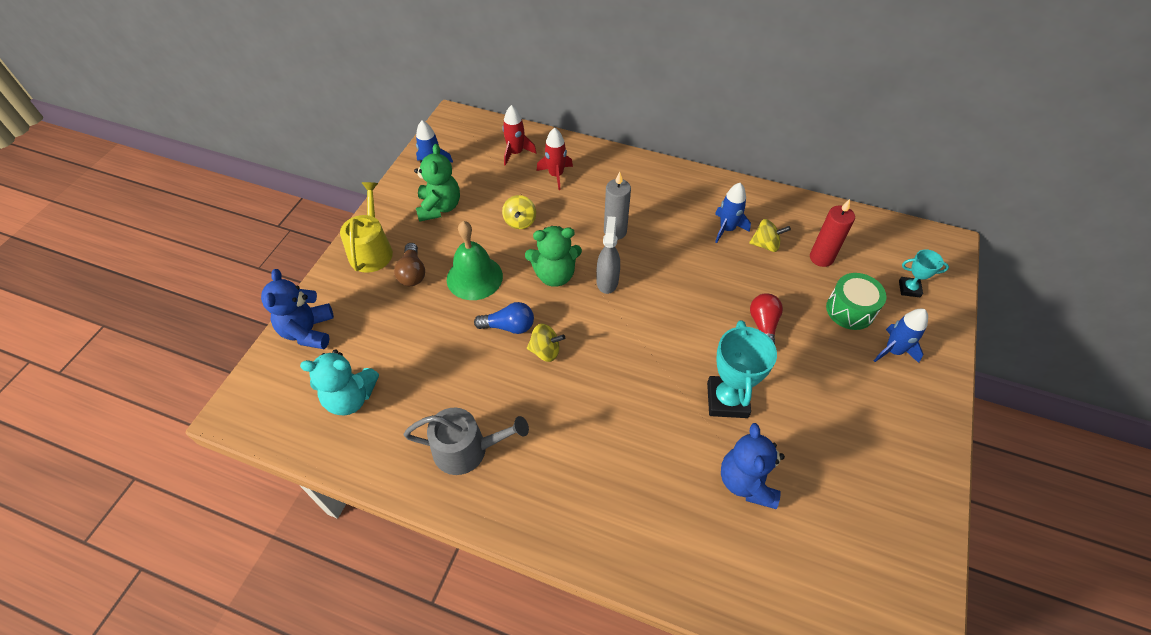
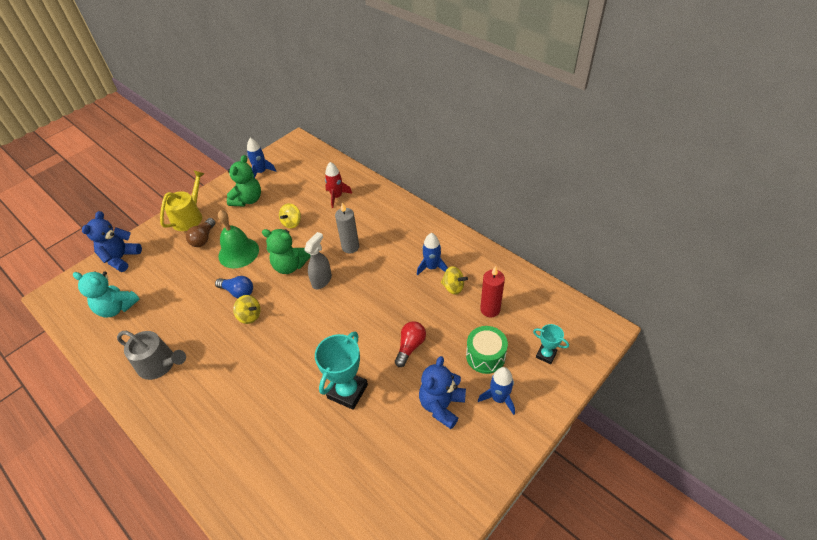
camera: 25 degrees right, 5 degrees down
(516, 153) = (320, 175): red rocket -> none
(746, 482) = (321, 454): blue teddy bear -> blue teddy bear (441, 405)

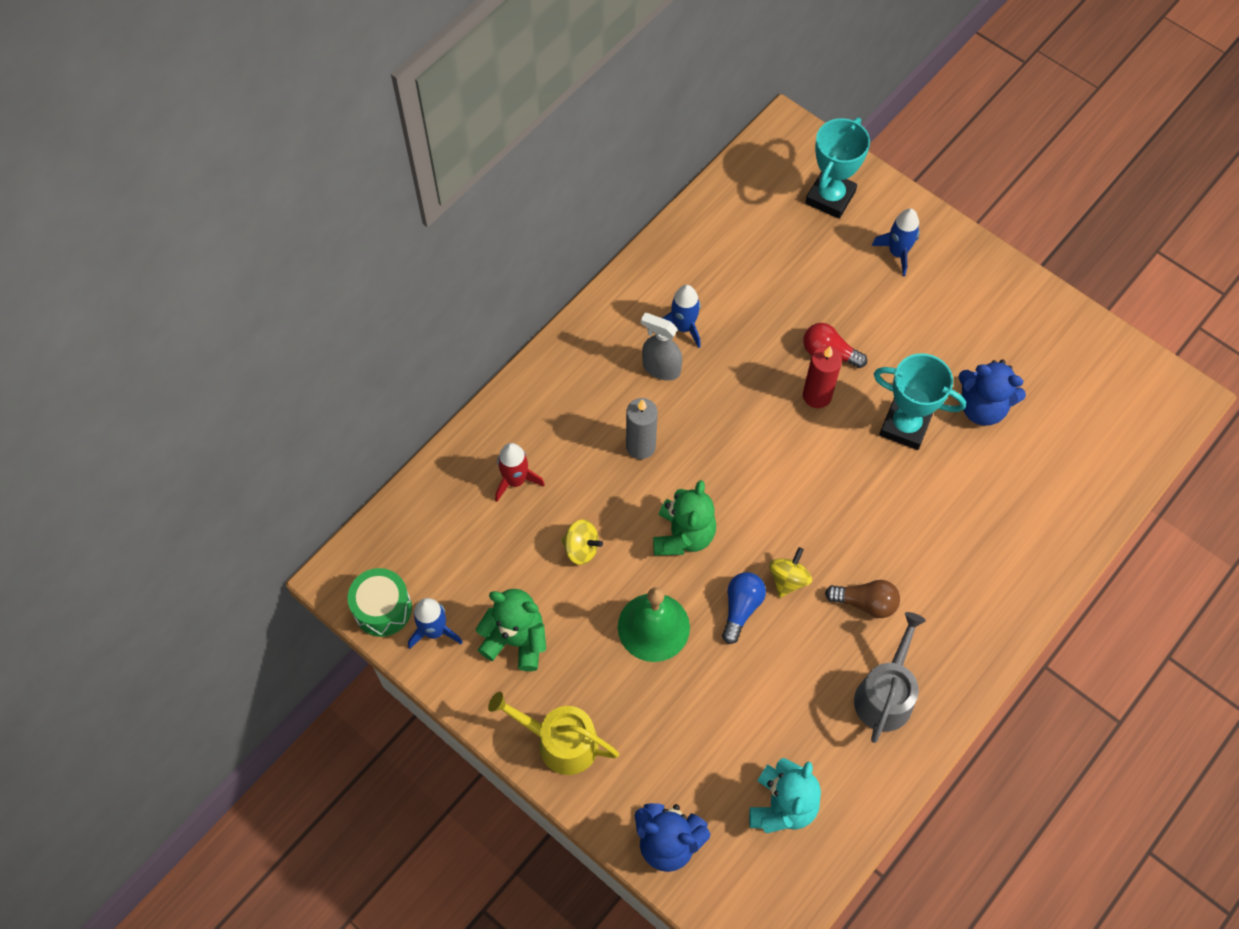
camera: 95 degrees left, 15 degrees up
(203, 238) = (619, 698): brown light bulb -> brown light bulb (865, 603)
(322, 280) = (713, 482): grey spray bottle -> grey spray bottle (661, 368)
(441, 405) = (914, 315): blue teddy bear -> blue teddy bear (982, 407)
(453, 287) = (722, 299): yellow spinning top -> none
(485, 356) = (837, 264): green drum -> green drum (382, 608)
(490, 309) = (760, 255): red candle -> red candle (817, 395)
(546, 355) = (830, 197): turquoise trophy -> turquoise trophy, size x1.82

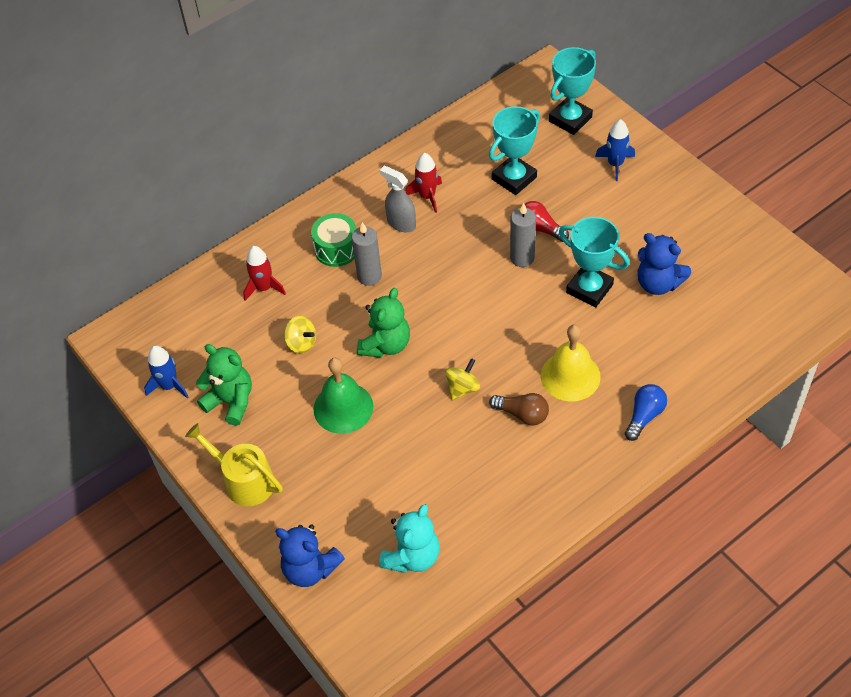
camera: 15 degrees right, 10 degrees down
(382, 608) = (134, 364): green drum -> green drum (336, 249)
(683, 327) = (427, 196): blue rocket -> red rocket
(741, 608) = (418, 404): blue light bulb -> blue light bulb (644, 416)
(782, 288) = (514, 178): none -> turquoise trophy
(817, 395) = (522, 258): red candle -> grey candle
(885, 694) = (521, 485): grey watering can -> none
(909, 544) = (570, 376): none -> yellow bell

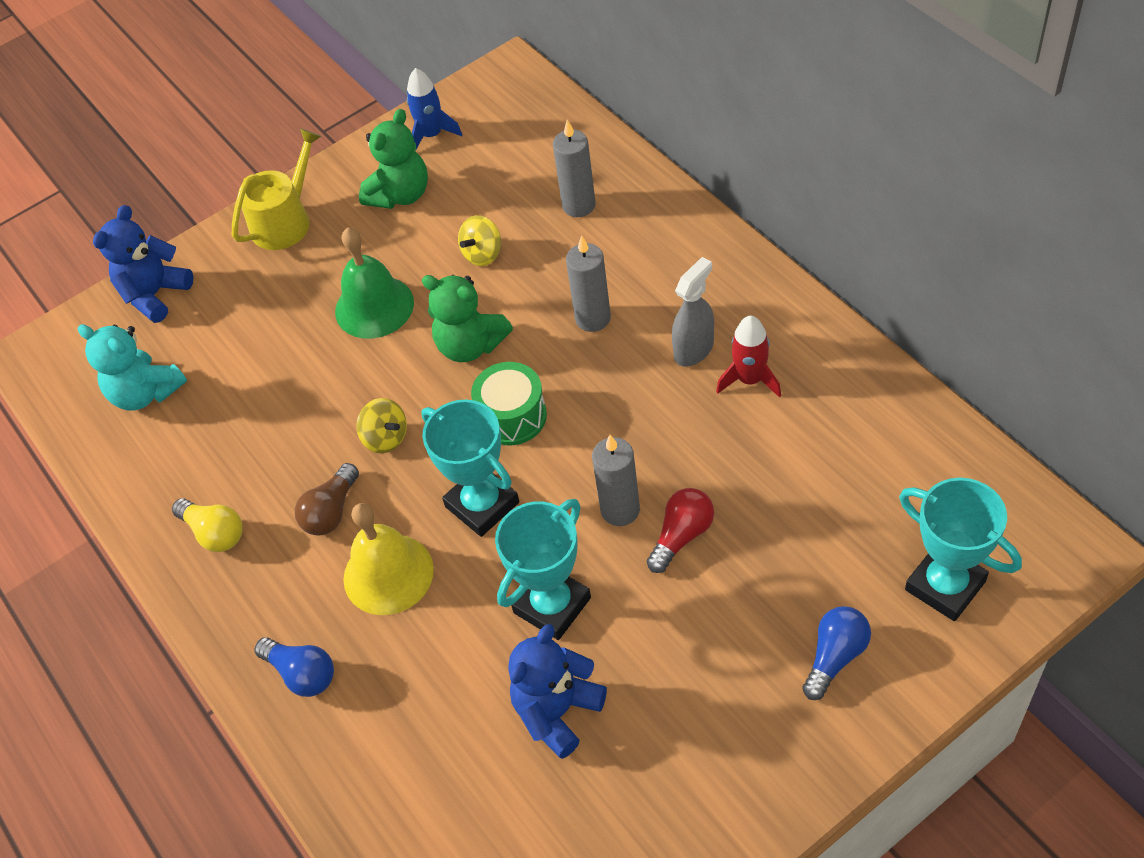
camera: 95 degrees right, 0 degrees up
(264, 288) = (578, 205): red rocket -> grey candle
(336, 249) = (645, 277): green drum -> green drum (512, 416)
(514, 178) = (793, 498): turquoise trophy -> turquoise trophy (482, 504)
(540, 485) = (214, 533): none -> yellow light bulb
(615, 164) = (835, 656): blue rocket -> blue light bulb

